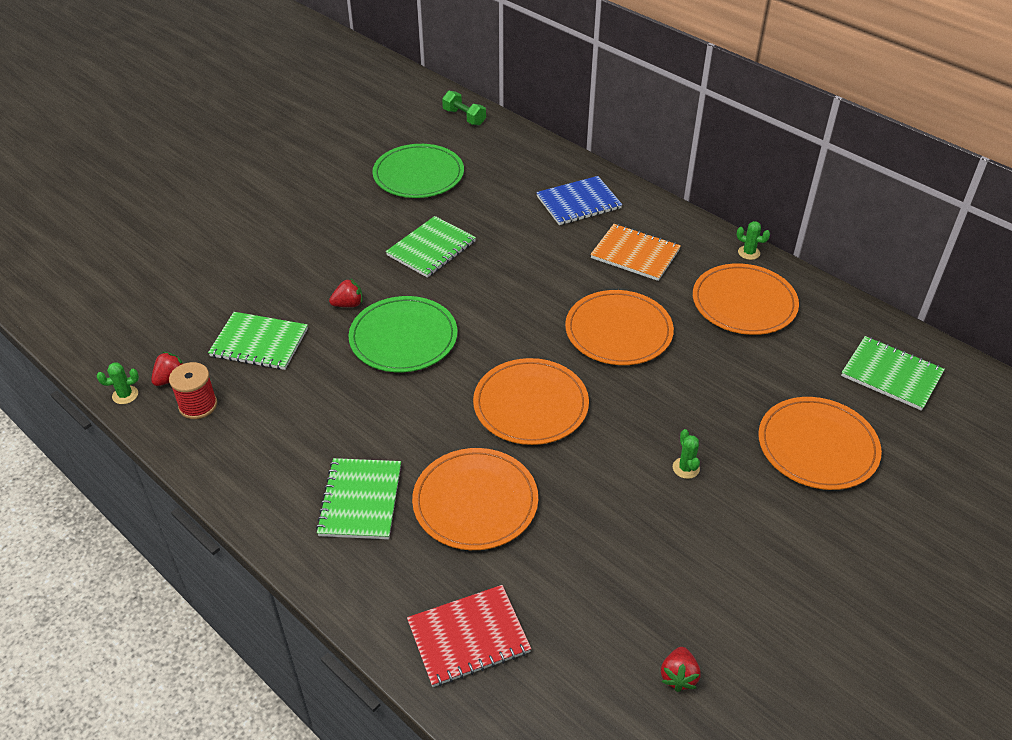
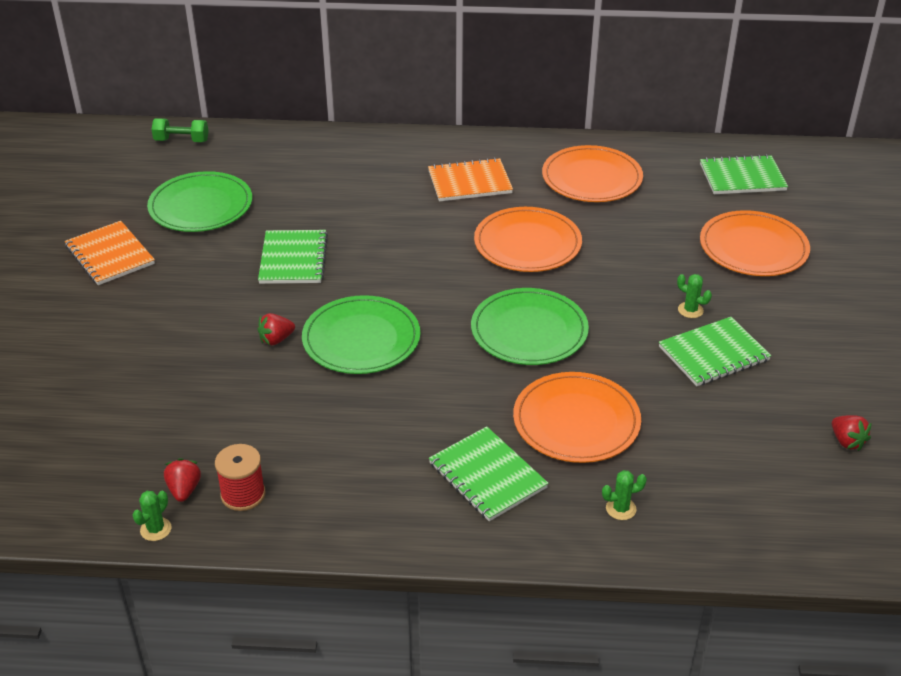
camera: 40 degrees left, 5 degrees down
(259, 343) = (233, 413): green notebook -> green notebook (713, 353)
(321, 182) = (110, 255): none -> orange notebook
(348, 304) = (276, 339): red strawberry -> red strawberry turned 150 degrees counterclockwise
(468, 637) = (689, 511): red notebook -> none
(530, 405) = (529, 330): orange plate -> green plate
(578, 202) = (375, 165): blue notebook -> none
(748, 253) = (552, 141): green cactus -> green cactus (621, 509)

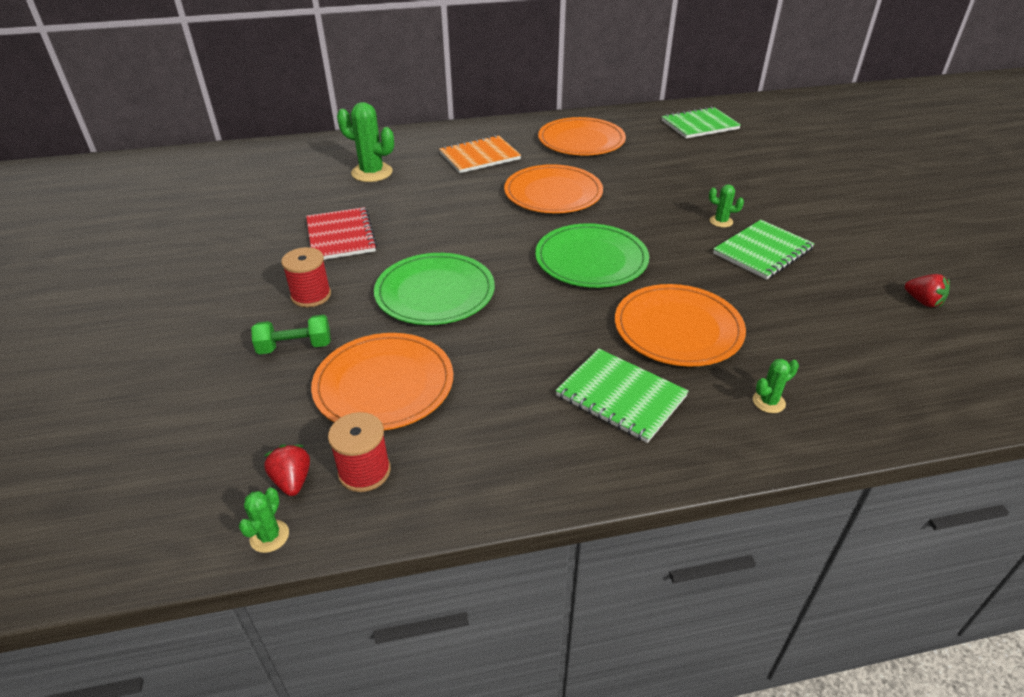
camera: 15 degrees left, 0 degrees up
(110, 255) = (149, 260): orange notebook -> none
(181, 140) = (201, 160): green dumbbell -> green dumbbell (295, 347)
(201, 206) = (234, 207): green plate -> none
(246, 321) = (311, 295): none -> red spool
(276, 339) = (348, 307): red strawberry -> none
(293, 259) = (340, 236): green notebook -> red notebook
(348, 185) = (372, 173): none -> green cactus
(753, 248) = (741, 170): orange plate -> orange plate (384, 384)

